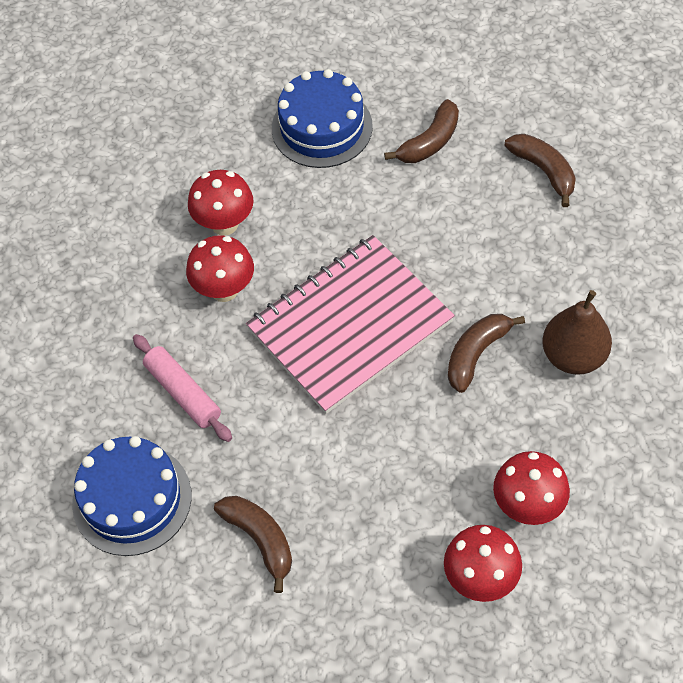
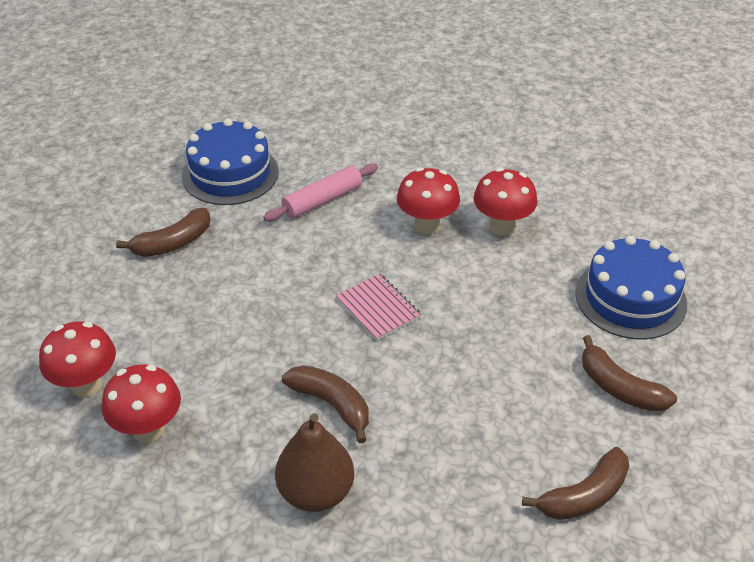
camera: 90 degrees right, 15 degrees down
(350, 325) = (378, 308): pink notebook -> pink notebook, size x0.43

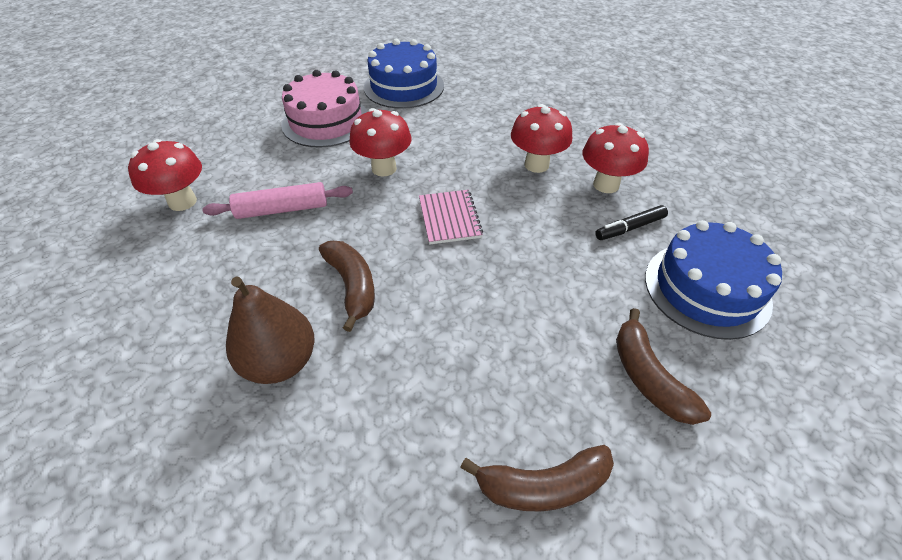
camera: 25 degrees right, 5 degrees up
(148, 429) = (195, 252): red mushroom -> red mushroom (384, 168)
(173, 243) = (326, 121): brown banana -> pink cake
(322, 200) = (461, 123): pink rolling pin -> pink rolling pin (282, 209)
(544, 263) = (630, 228): none -> black marker

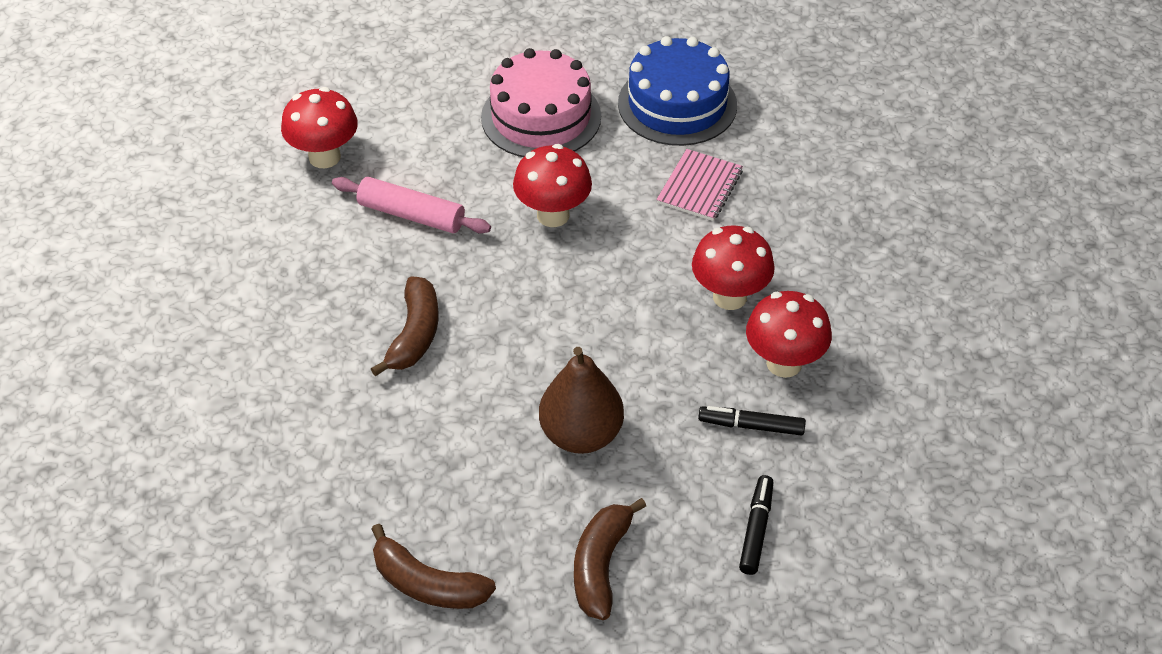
camera: 35 degrees right, 0 degrees up
(280, 362) = (304, 371): brown pear -> brown pear (581, 435)
(449, 218) = (569, 312): pink notebook -> pink notebook (700, 187)
(706, 289) = (756, 529): blue cake -> black marker

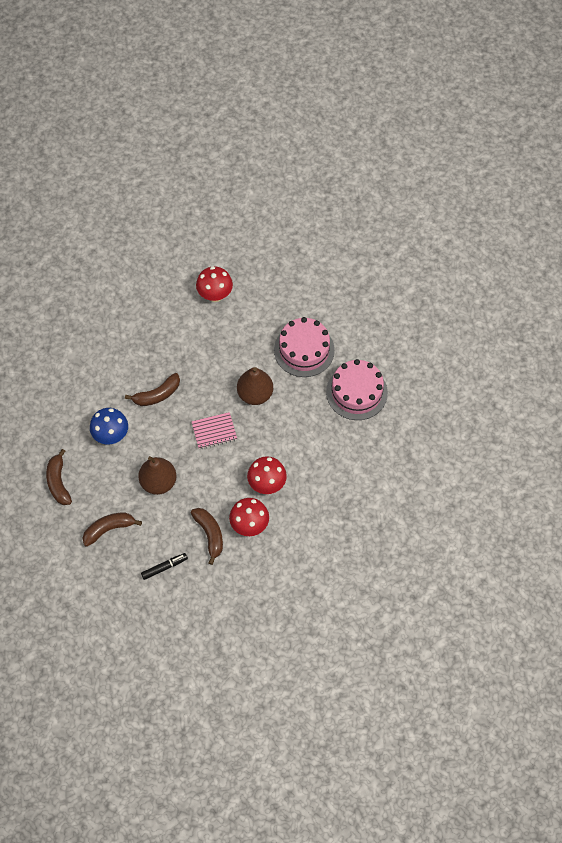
camera: 50 degrees right, 15 degrees up
(411, 215) = (212, 347): pink rolling pin -> none
(421, 445) = (111, 436): none -> blue mushroom
(553, 215) = (255, 394): red mushroom -> brown pear
(677, 104) = (356, 392): blue cake -> pink cake
(700, 187) = (316, 433): pink notebook -> pink notebook (214, 431)
(751, 426) = (209, 534): black marker -> brown banana

